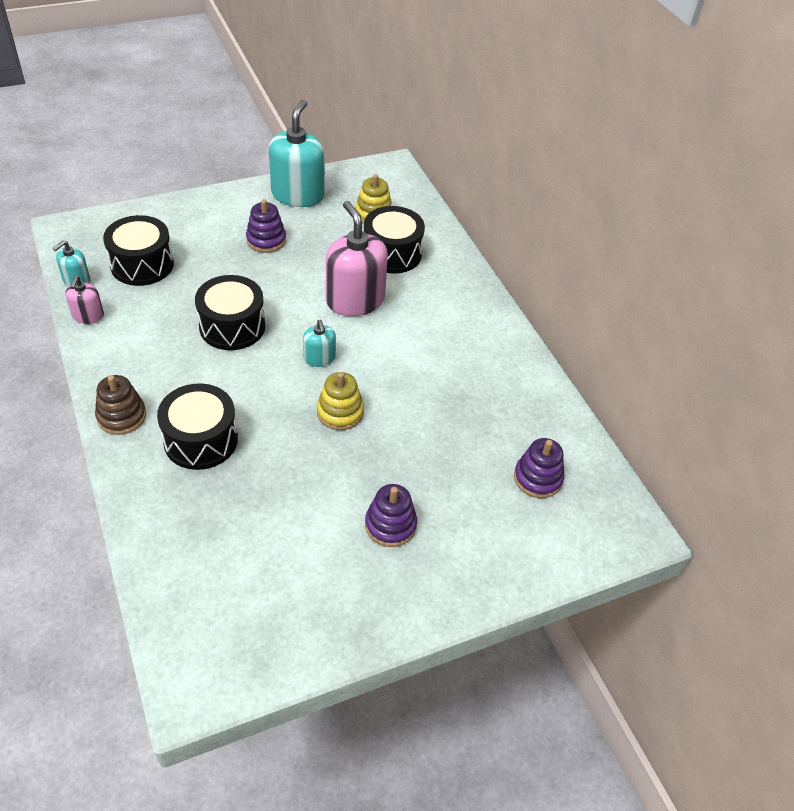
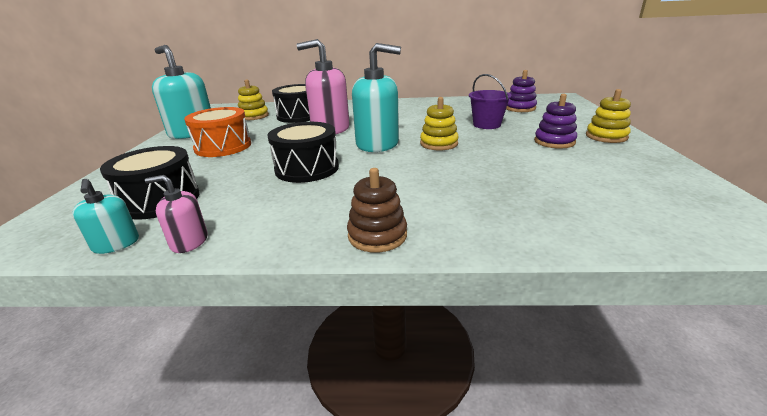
camera: 60 degrees left, 20 degrees down
(88, 316) = (189, 242): pink soap dispenser -> pink soap dispenser turned 150 degrees clockwise
(201, 440) = (439, 196): black drum -> none
(266, 240) = (223, 146): purple stacking toy -> orange drum
(319, 358) = (377, 144): turquoise soap dispenser -> turquoise soap dispenser, size x2.01
(434, 448) = (486, 125): none -> purple bucket
(434, 583) = (606, 136): none -> yellow stacking toy

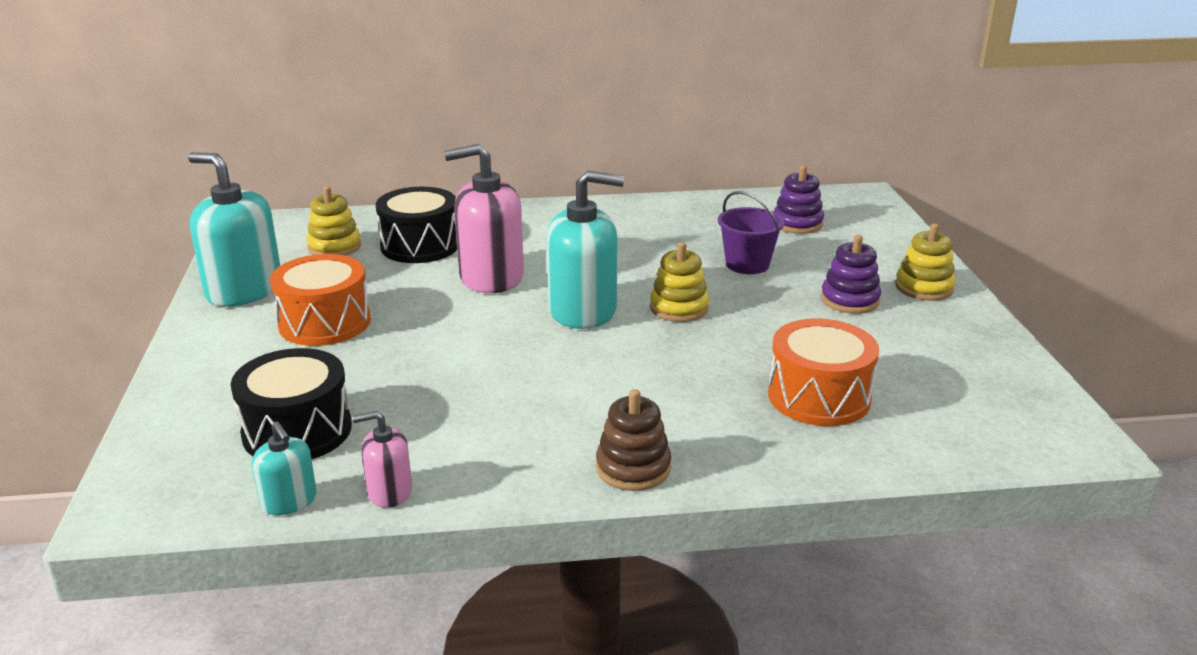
camera: 10 degrees left, 0 degrees up
(307, 168) = (491, 364): black drum -> none
(532, 194) = (819, 397): none -> orange drum

